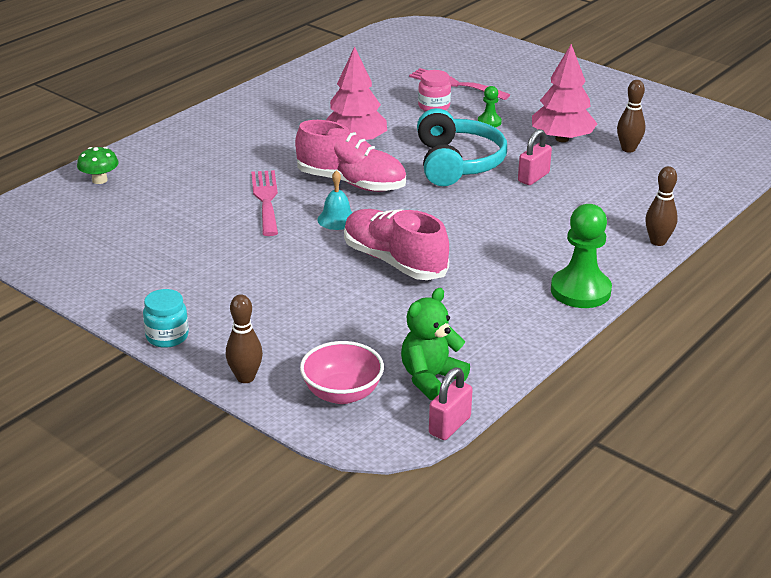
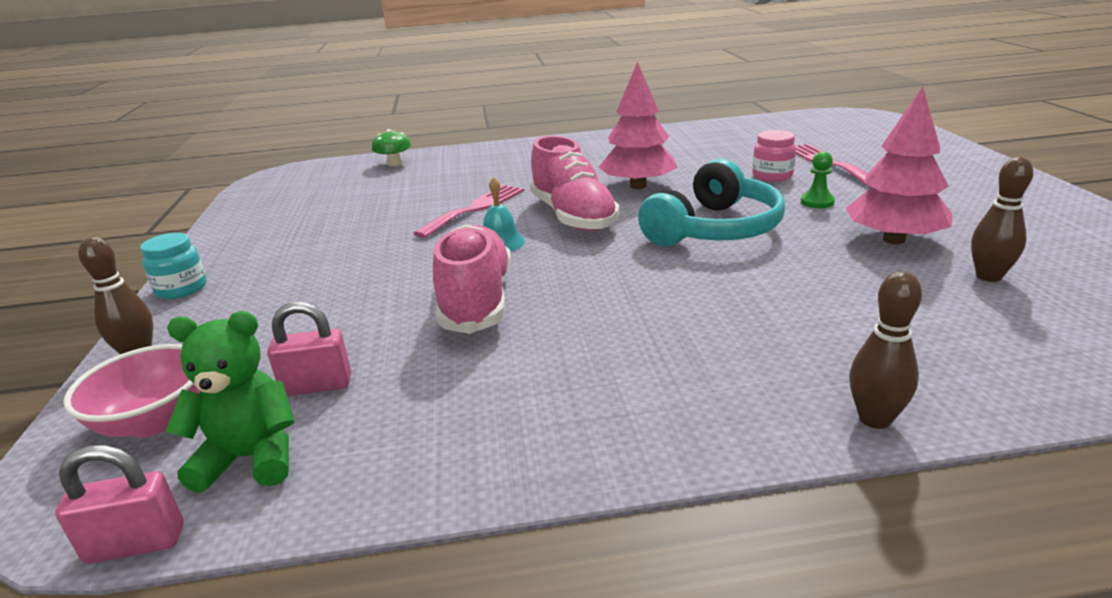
camera: 45 degrees right, 5 degrees down
(533, 177) = (788, 269): pink padlock -> pink padlock (317, 385)
(580, 291) = (632, 437): green pawn -> none

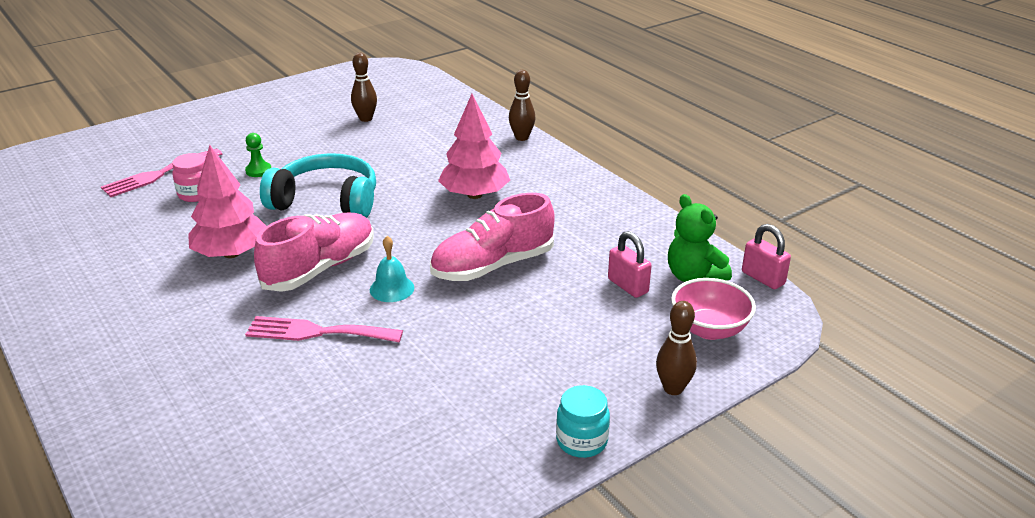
camera: 120 degrees left, 5 degrees up
(394, 164) = (157, 478): green mushroom -> none
(893, 239) = (323, 143): pink tree -> pink tree (474, 195)

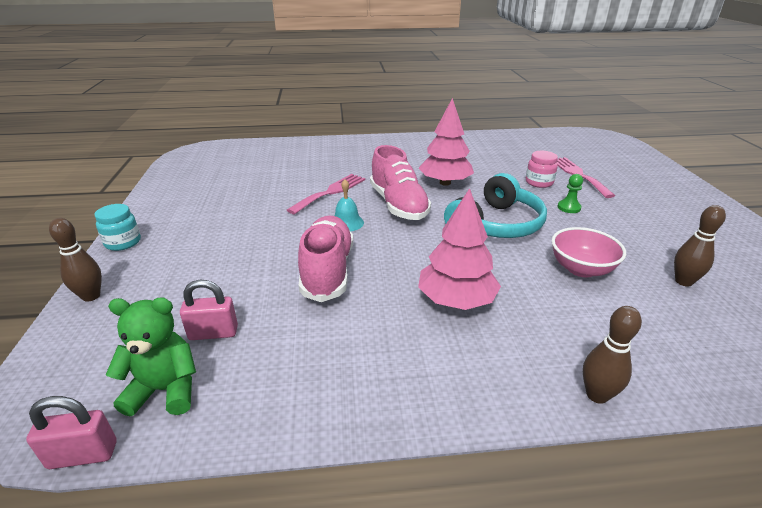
camera: 120 degrees right, 0 degrees up
(709, 329) = (100, 353): pink bowl -> pink bowl (581, 269)

